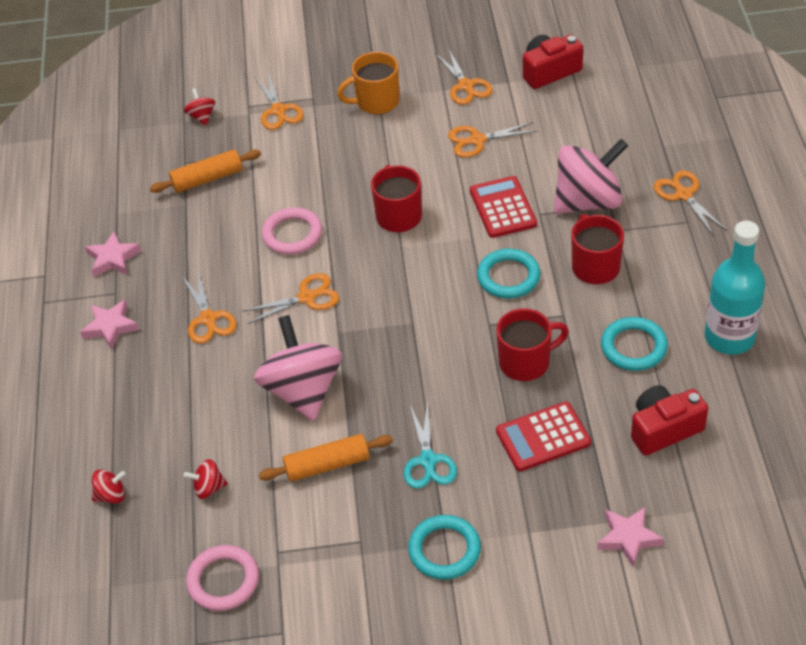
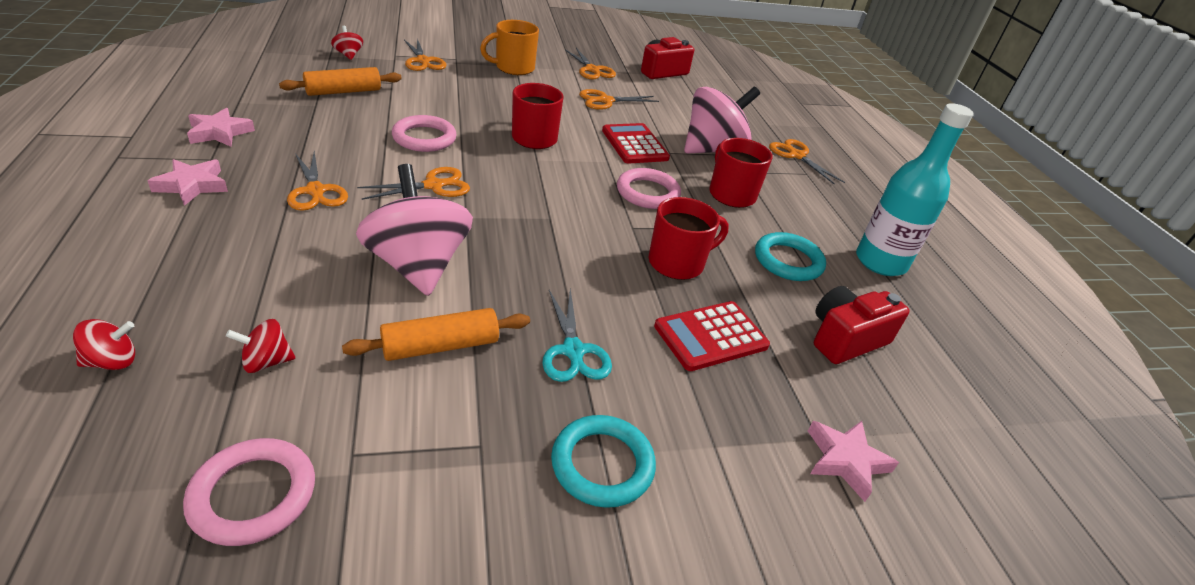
camera: 15 degrees left, 10 degrees down
(508, 277) = (647, 193): turquoise ring -> pink ring

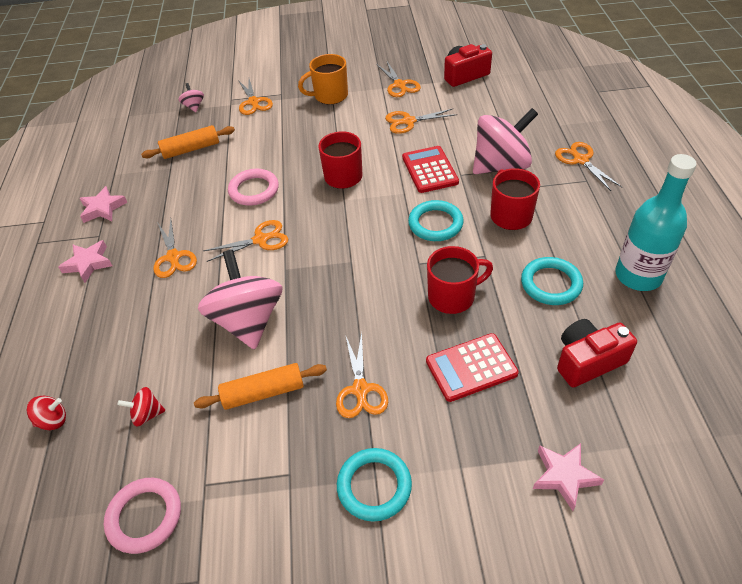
camera: 15 degrees right, 10 degrees up
(348, 55) = (194, 106): red spinning top -> pink spinning top
(573, 351) = (360, 389): turquoise scissors -> orange scissors
(647, 193) = (435, 224): pink ring -> turquoise ring

